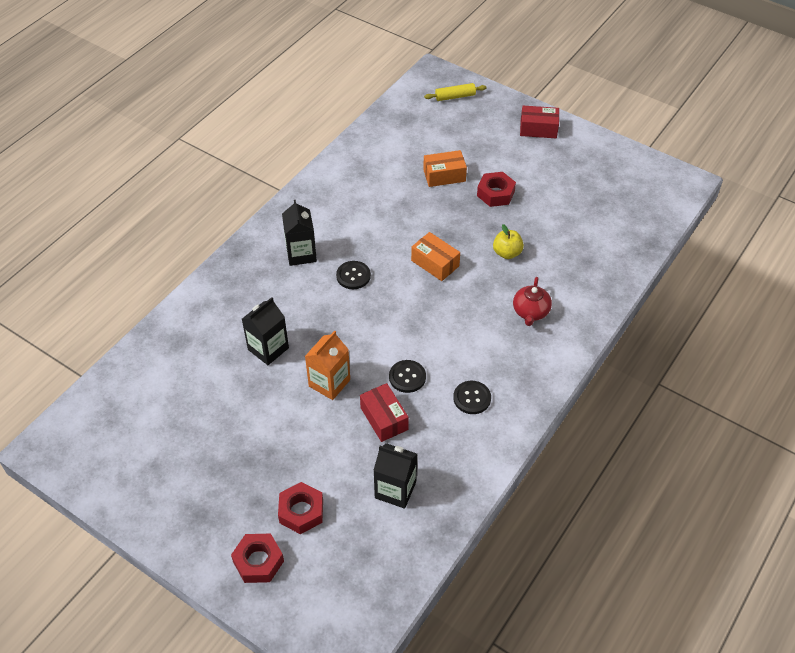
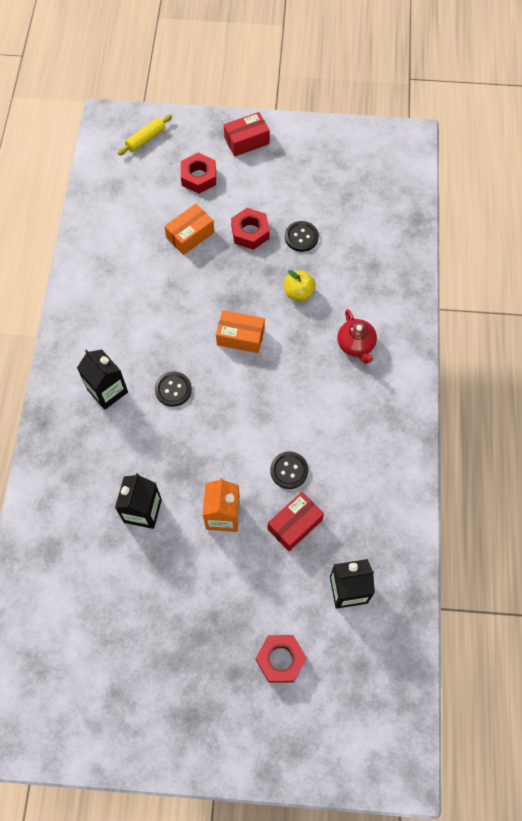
camera: 30 degrees left, 15 degrees up
(258, 561) = (274, 731): red nut -> red nut (198, 177)
(384, 418) = (295, 524): red box -> red box turned 75 degrees counterclockwise
(472, 398) = (358, 461): black button -> black button (301, 237)

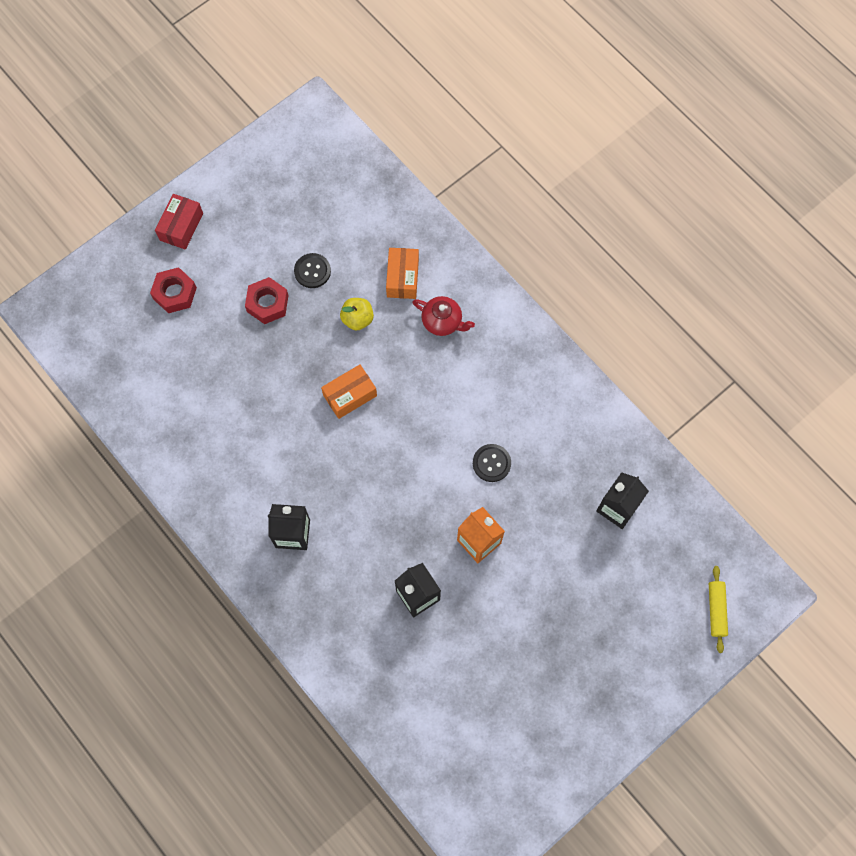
camera: 45 degrees left, 5 degrees up
(146, 139) = (92, 299): yellow rolling pin -> yellow rolling pin (716, 610)
(173, 389) = (342, 484): black button -> none
(190, 235) = (221, 349): orange box -> orange box (402, 278)
(280, 659) = (621, 600): red nut -> none
(295, 524) = (535, 498): red box -> none

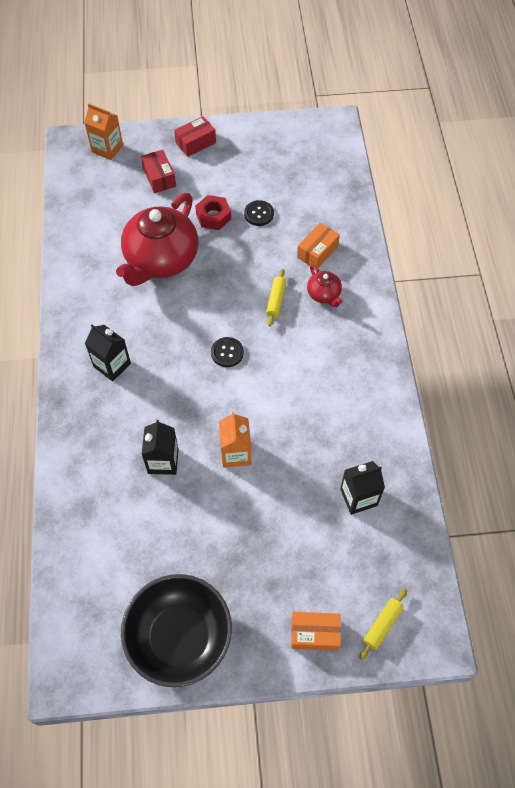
camera: 35 degrees right, 10 degrees down
(89, 293) = (107, 149): none -> orange carton
(175, 293) = (159, 177): red nut -> red box
(252, 388) = (161, 260): none -> red teapot
(350, 395) = (222, 303): orange box -> orange box (315, 633)
(357, 319) = (265, 259): yellow apple -> none
(401, 358) = (276, 300): none -> yellow rolling pin
(491, 463) = (286, 406): black button -> black button (227, 353)
(556, 743) = (179, 637): none -> black bowl

